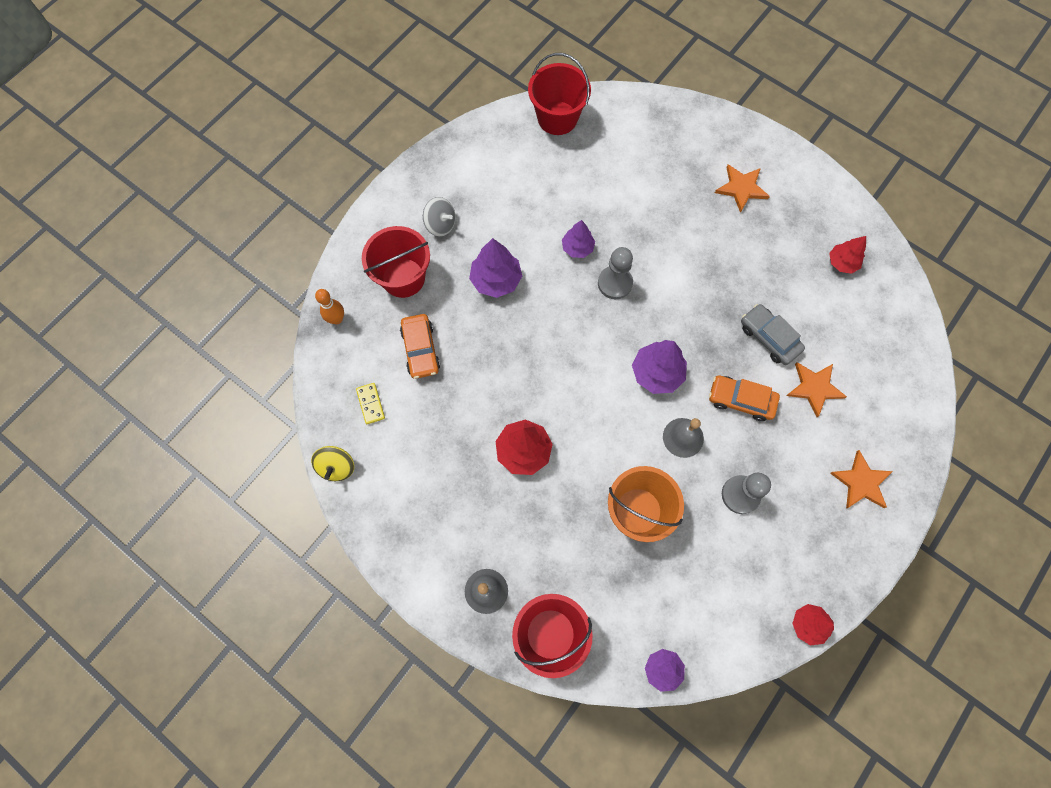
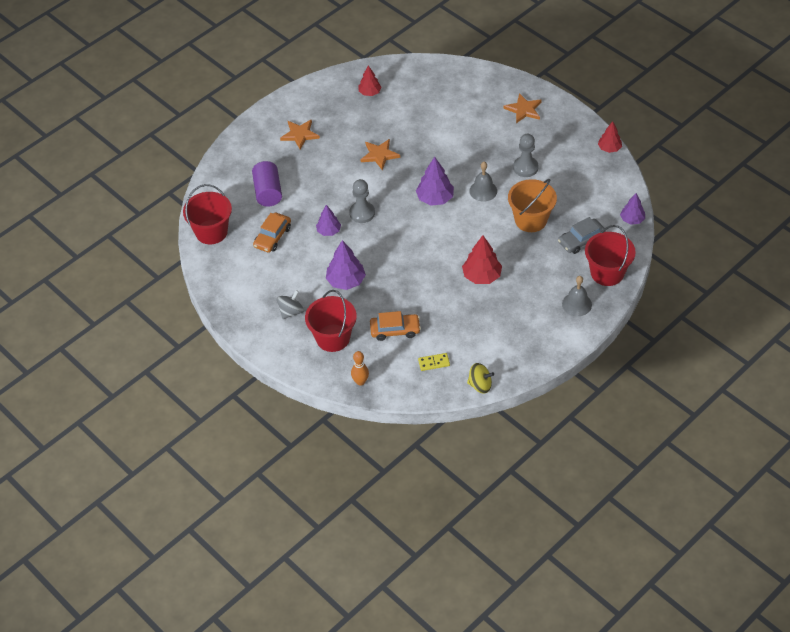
camera: 80 degrees left, 20 degrees down
(633, 168) = (268, 192): none -> purple cylinder
(741, 400) = (461, 158): orange car -> orange car (272, 237)
(769, 338) = (418, 137): grey car -> grey car (581, 240)
(814, 388) = (458, 121): orange star -> orange star (379, 155)

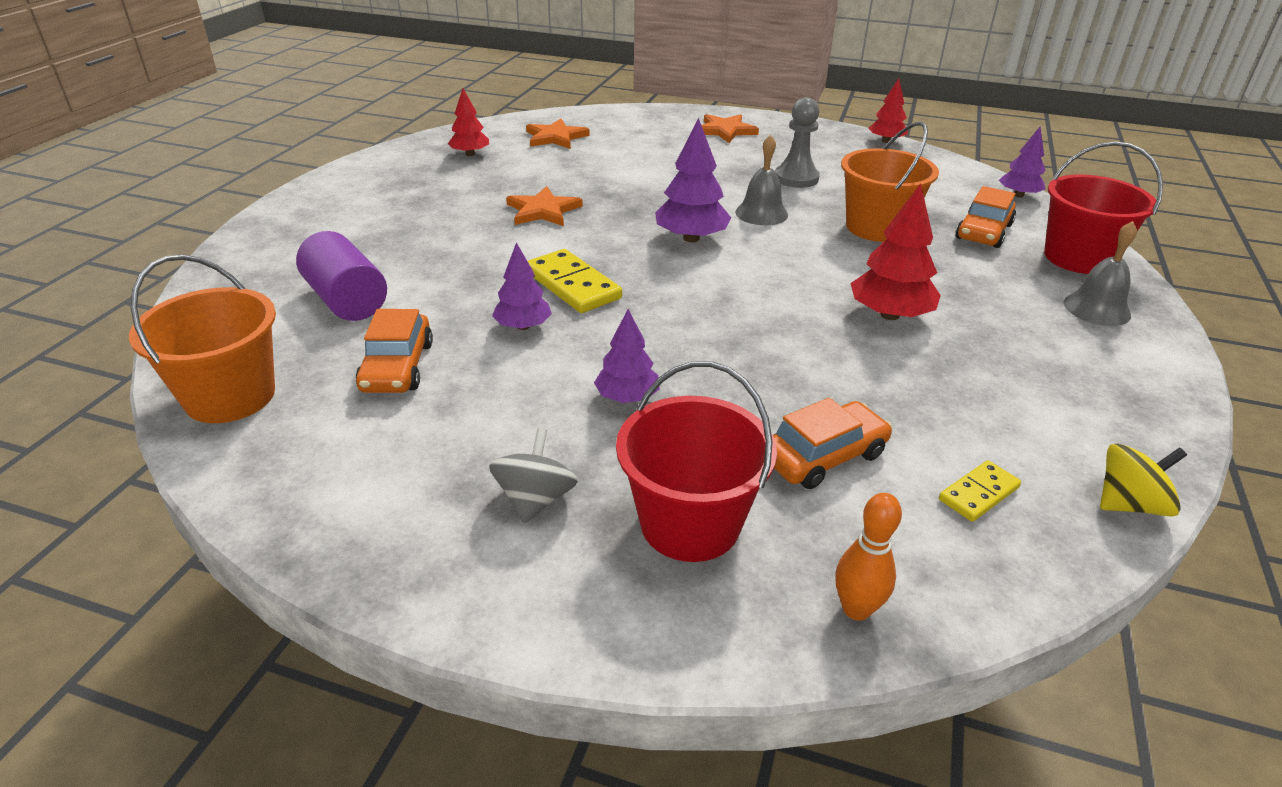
camera: 30 degrees left, 15 degrees down
(211, 232) = (230, 396): red bucket -> orange bucket
(300, 135) = (372, 216): orange star -> orange star (555, 137)
(346, 281) = (627, 397): purple tree -> purple tree, size x0.65
(362, 213) = (572, 285): grey pawn -> yellow domino
(581, 240) = (983, 232): grey car -> orange car

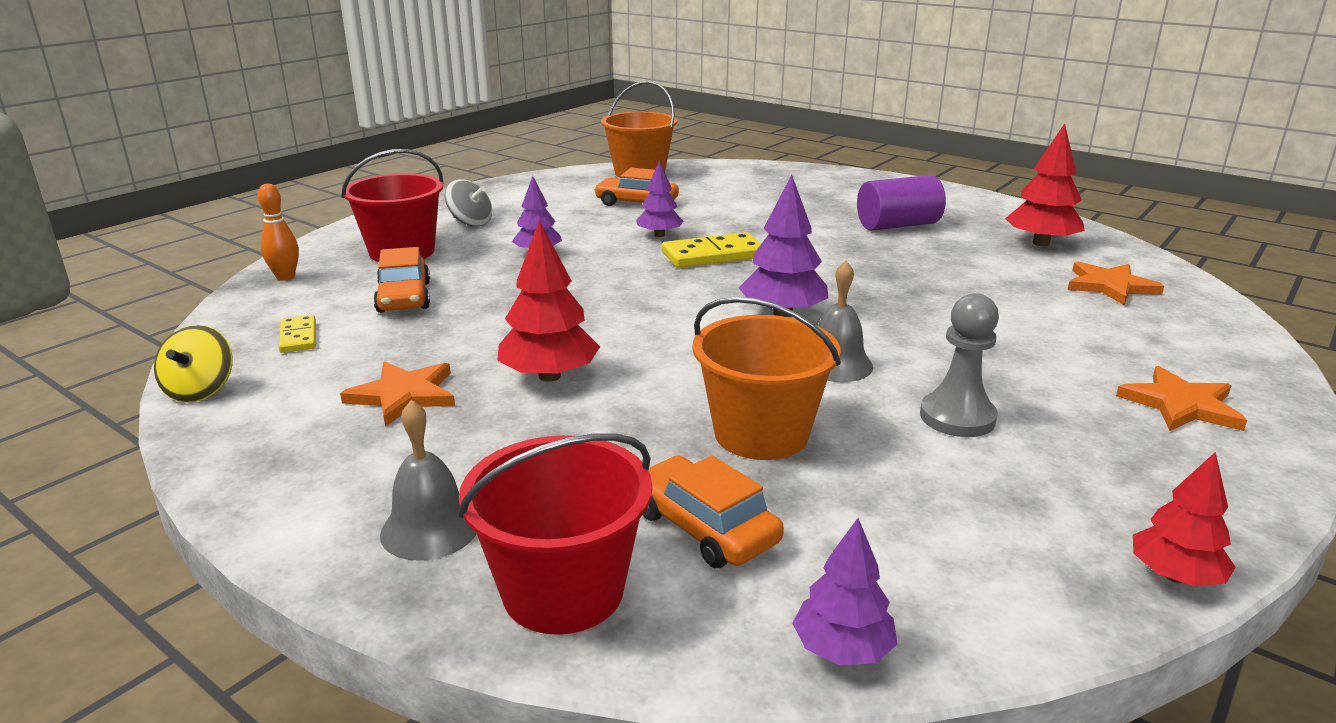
camera: 110 degrees right, 10 degrees down
(346, 300) = (735, 195): purple cylinder -> purple cylinder (897, 225)
(470, 154) = (1041, 243): red tree -> red tree, size x1.54
(543, 210) = (877, 260): orange star -> orange star (404, 395)

